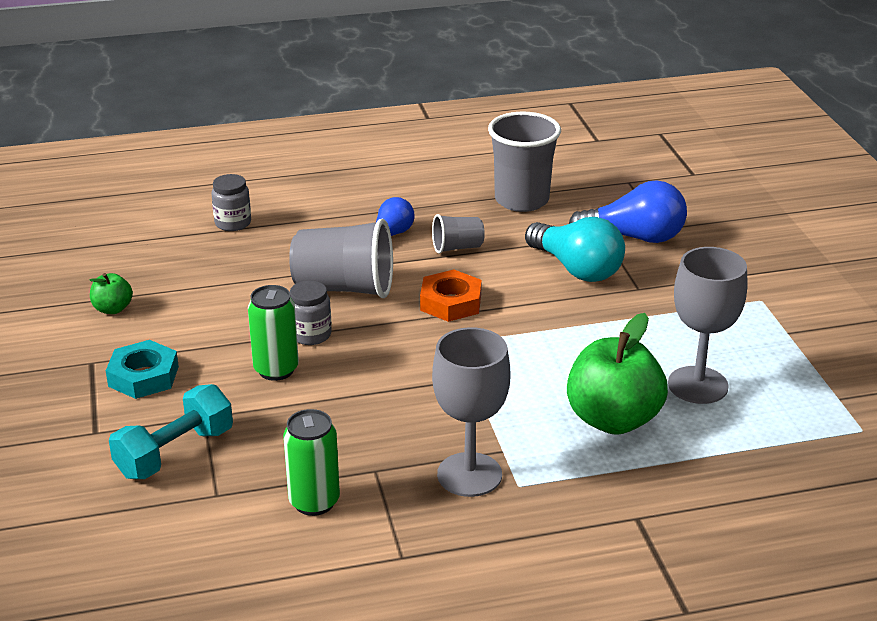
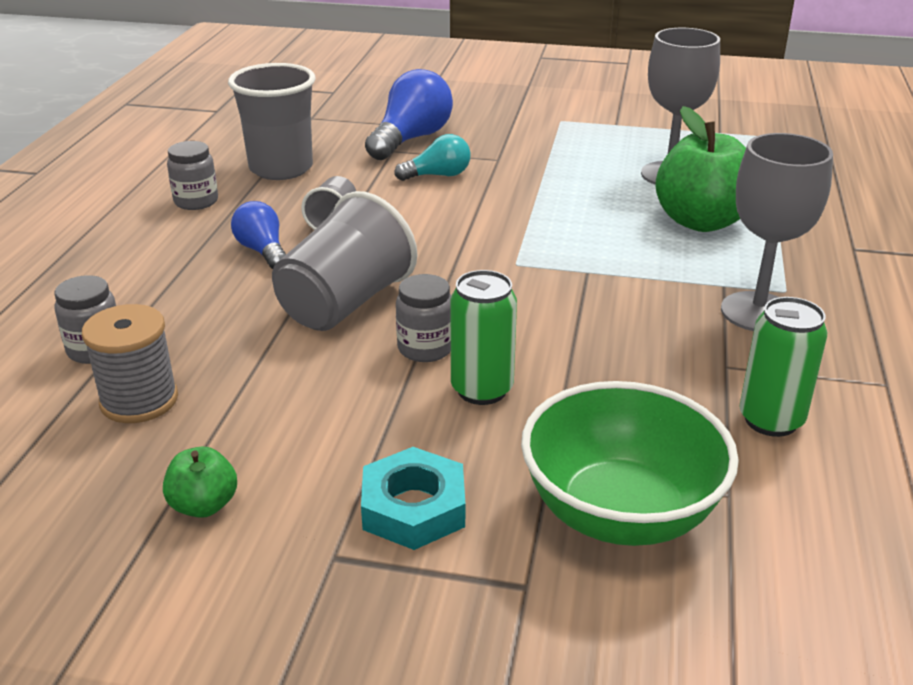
camera: 65 degrees left, 0 degrees up
(175, 453) = (620, 513): turquoise dumbbell -> green bowl
(192, 255) = (139, 400): none -> grey spool
(438, 187) = (196, 201): none -> grey jar
(450, 302) = (437, 249): orange nut -> none
(576, 269) = (438, 175): turquoise light bulb -> turquoise light bulb, size x0.60

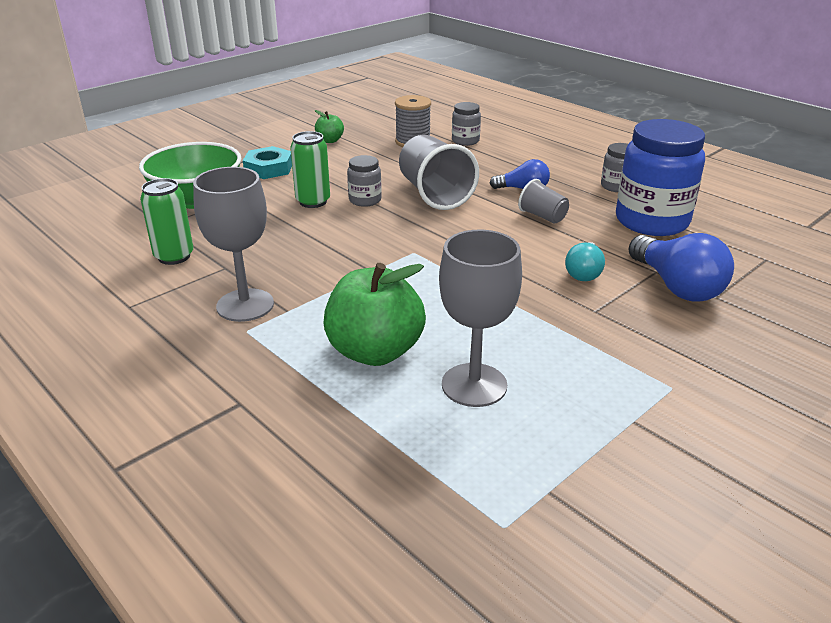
camera: 125 degrees right, 0 degrees up
(281, 168) = (651, 221): grey cup -> blue jar

